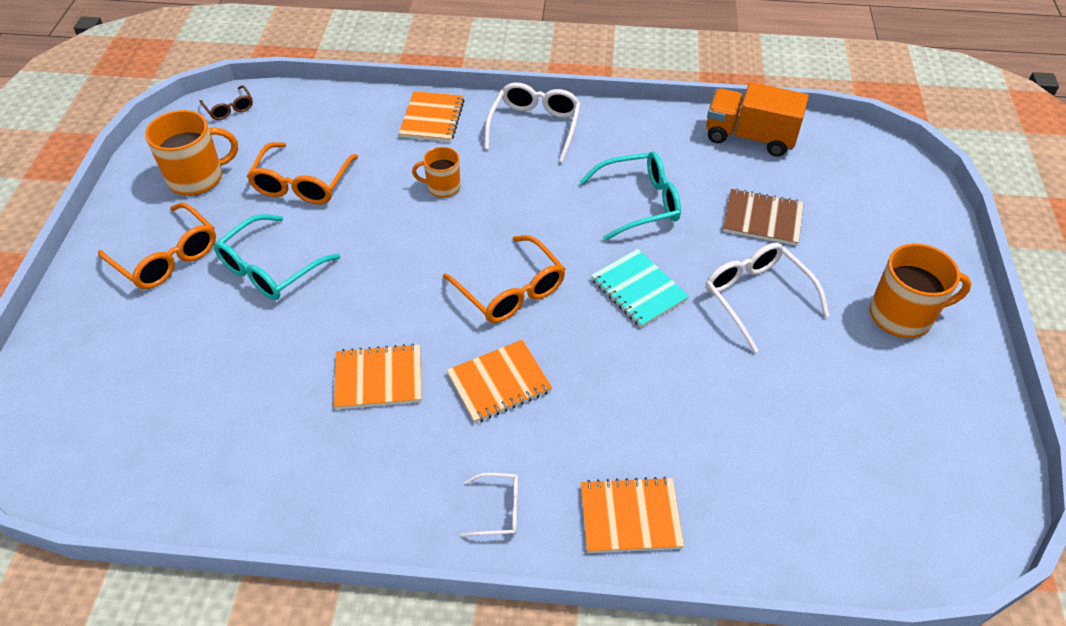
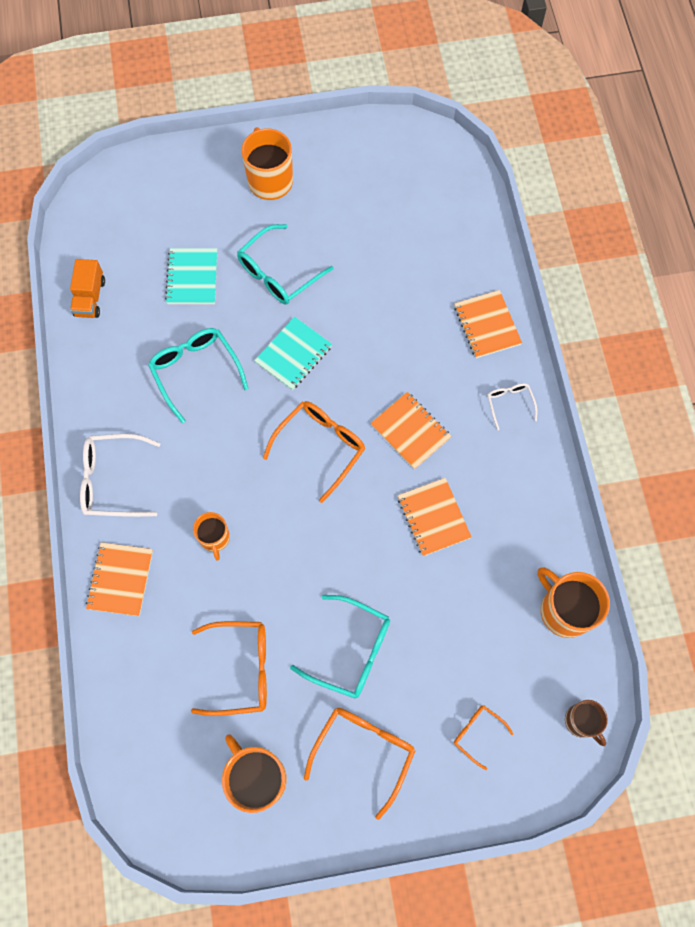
camera: 105 degrees left, 20 degrees up
(59, 464) = (581, 721): none -> brown mug
(118, 356) = (477, 733): none -> orange glasses
(194, 488) = (564, 610): none -> orange mug
(229, 108) = (147, 798): brown glasses -> none
(432, 118) = (120, 579): orange notebook -> orange notebook turned 75 degrees counterclockwise
(749, 137) = (90, 297): orange truck -> orange truck, size x0.65
(756, 297) = (278, 273): white glasses -> turquoise glasses
(762, 219) = (192, 277): brown notebook -> turquoise notebook

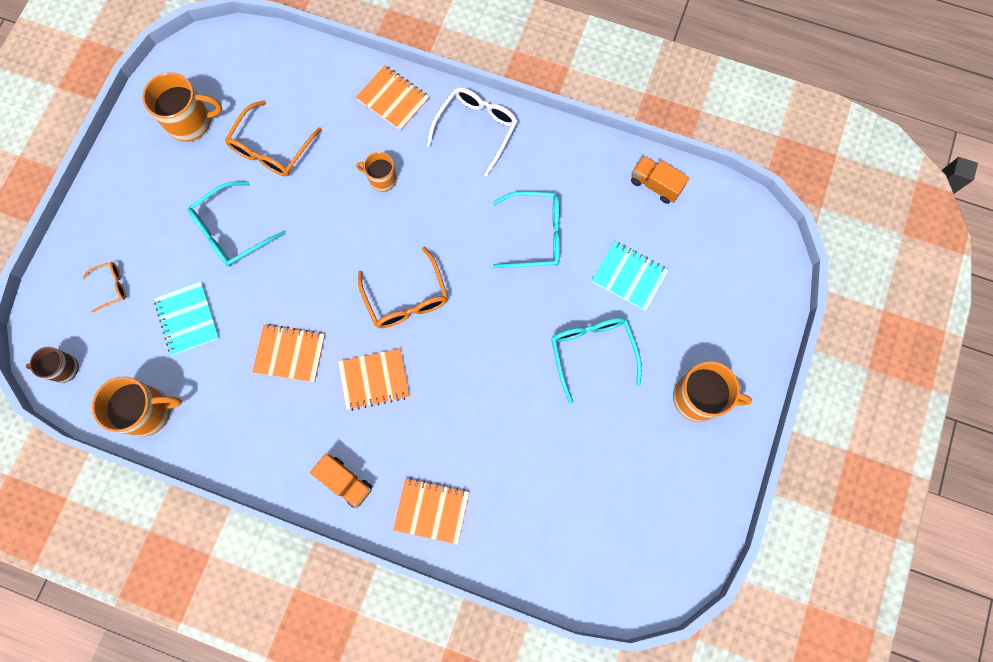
camera: 120 degrees right, 5 degrees up
(293, 354) = (504, 322): turquoise notebook -> turquoise notebook (187, 319)
(364, 751) = (156, 201): orange glasses -> none
(509, 404) = (345, 482): white glasses -> orange truck

